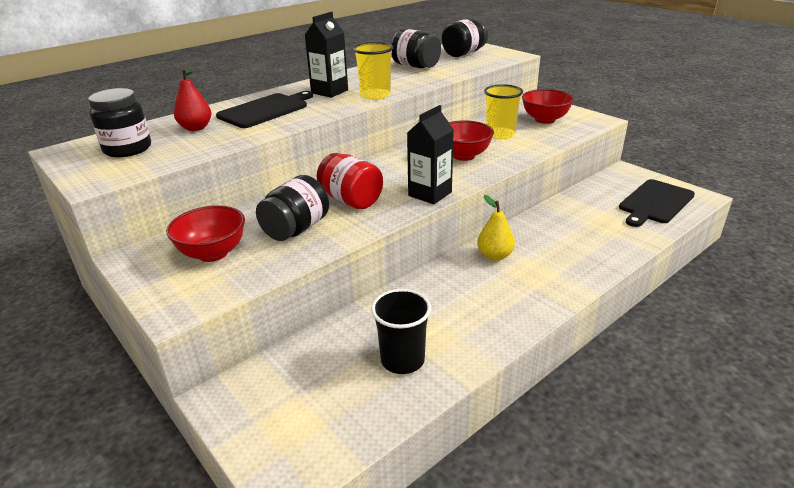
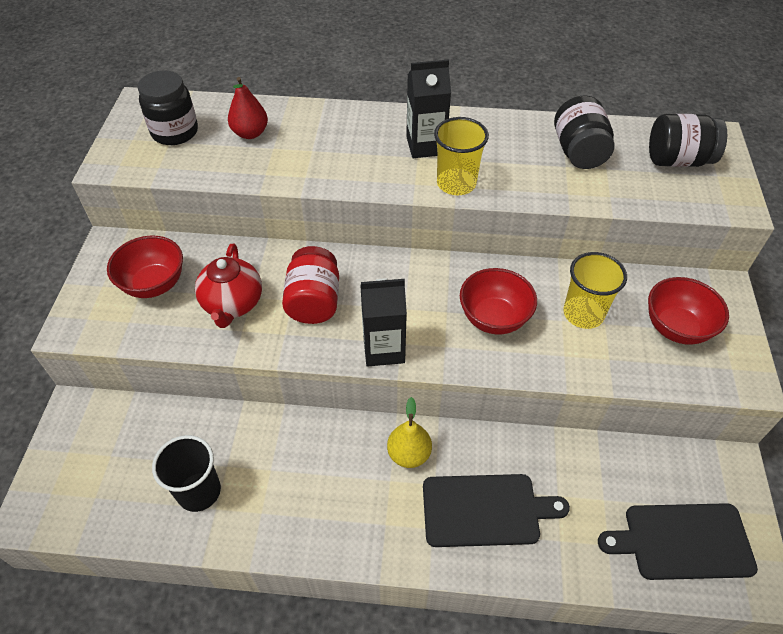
camera: 45 degrees right, 20 degrees up
(266, 110) = (333, 141): black cutting board -> black cutting board (485, 510)
(296, 229) = (232, 304): black jar -> red teapot

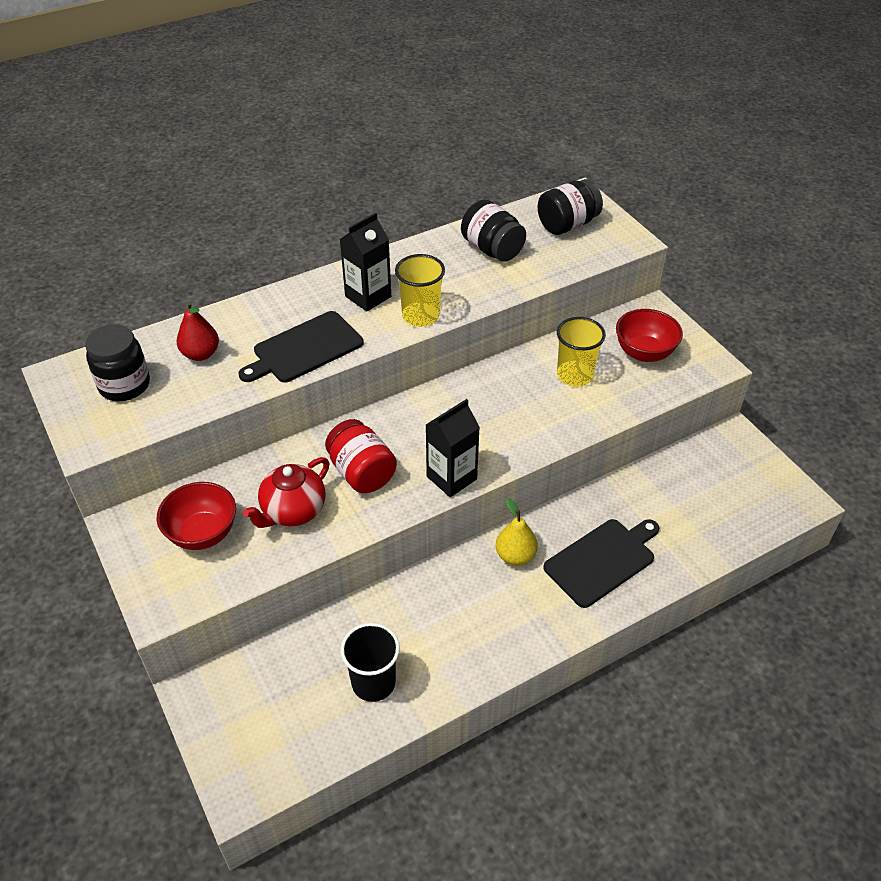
camera: 35 degrees left, 5 degrees down
(232, 304) = (293, 511): red teapot -> red teapot turned 75 degrees clockwise
(494, 318) = (514, 411): red bowl -> none
(682, 541) = (742, 502): black cutting board -> black cutting board (304, 349)

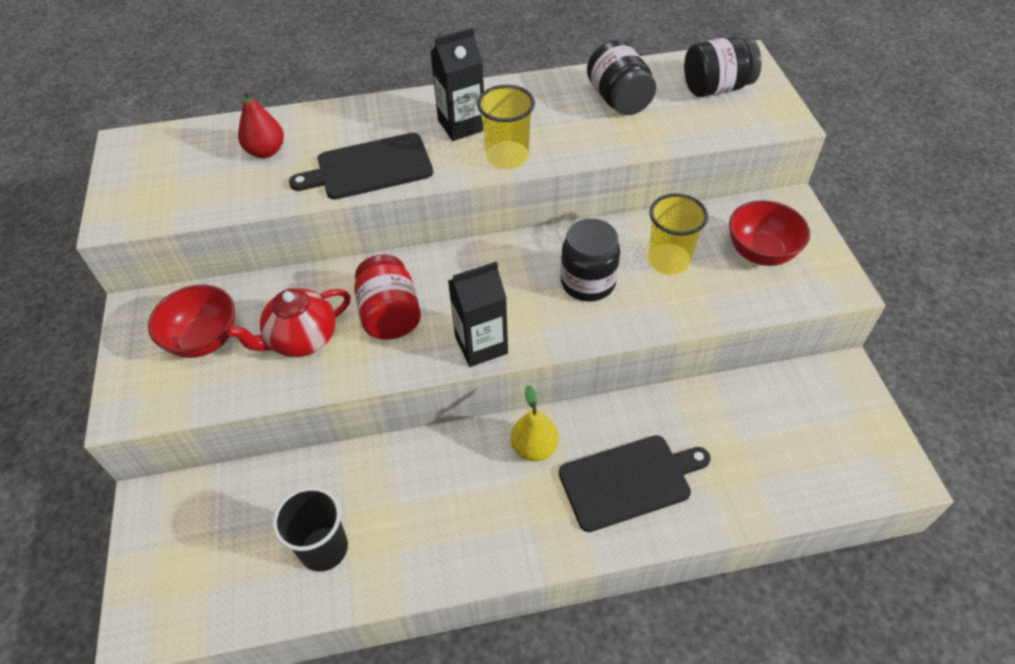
camera: 20 degrees right, 5 degrees up
(124, 385) = (178, 168): black jar -> black jar (588, 282)

